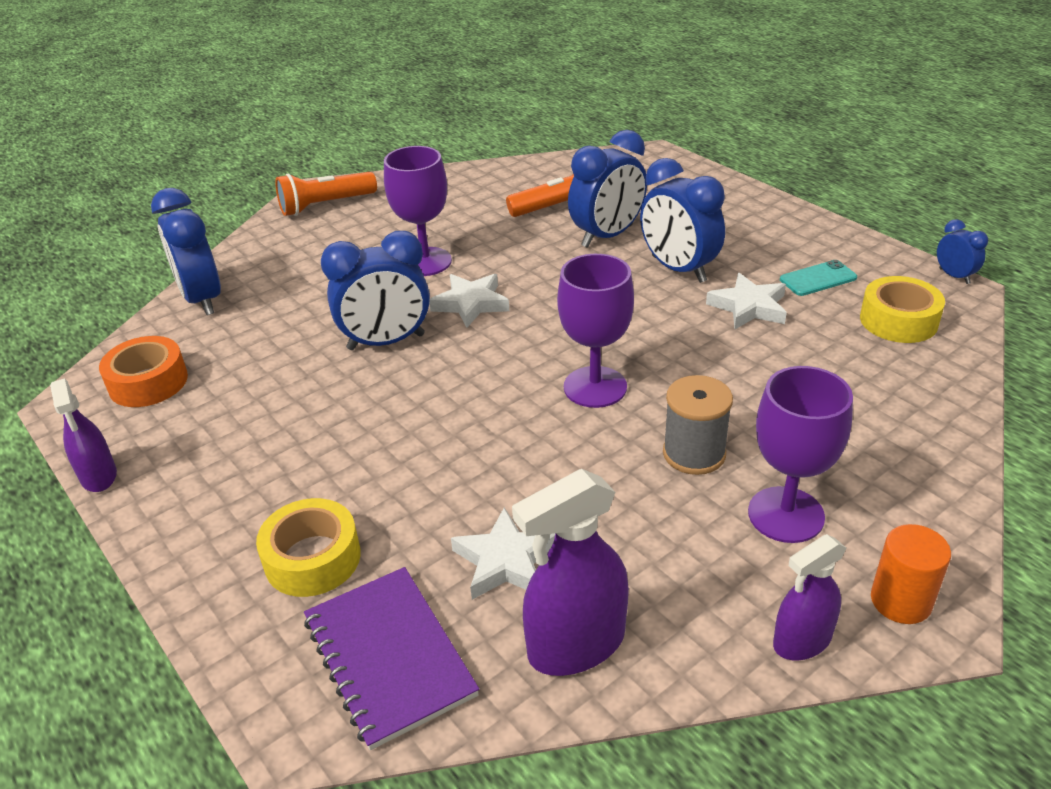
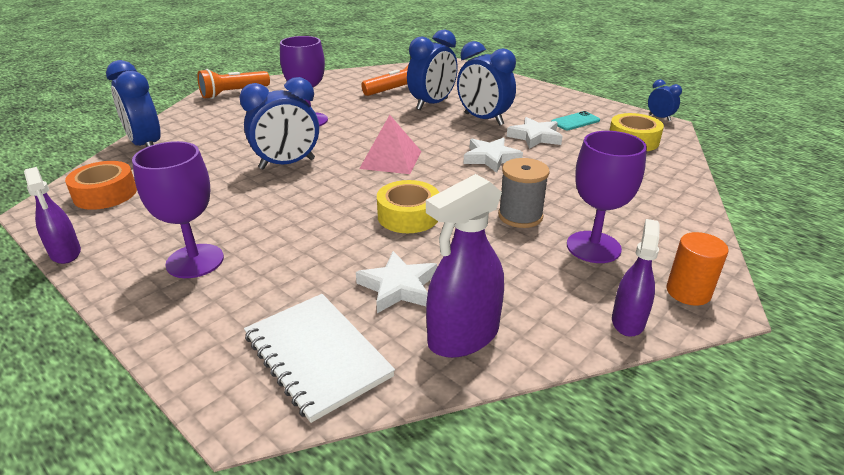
camera: 10 degrees left, 5 degrees down
(312, 558) = (246, 295): yellow tape -> yellow tape (408, 216)
(389, 657) = (317, 356): purple notebook -> white notebook
(471, 304) = (345, 141): white star -> white star (491, 158)
(530, 341) = (391, 159): none -> pink pyramid
(595, 387) = (442, 183): purple goblet -> purple goblet (195, 261)
(802, 641) = (628, 321): purple spray bottle -> purple spray bottle turned 150 degrees clockwise

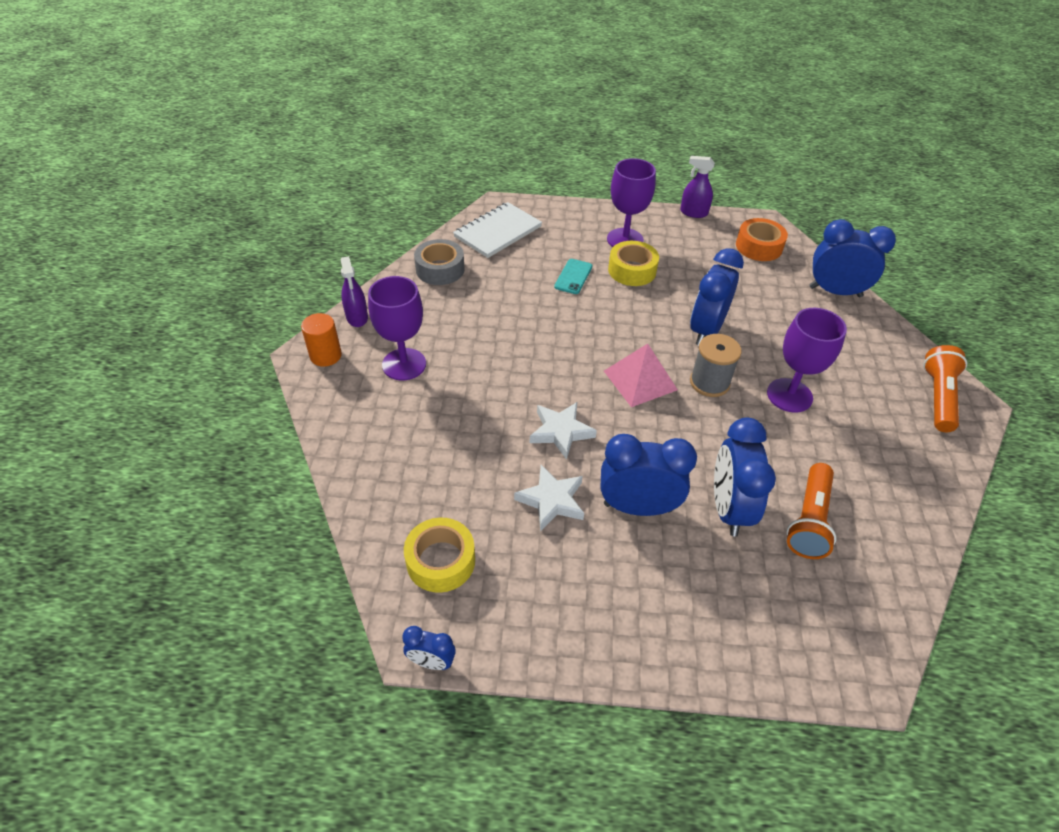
camera: 140 degrees right, 15 degrees up
(317, 356) = (498, 232): white notebook -> white notebook turned 60 degrees counterclockwise
(398, 287) = (499, 277): white star -> none
(408, 216) = (552, 328): yellow tape -> yellow tape (632, 270)
(463, 336) = (440, 269): purple spray bottle -> grey tape
(520, 216) = (475, 368): grey spool -> grey spool (709, 382)
(575, 121) = (534, 572): turquoise phone -> turquoise phone (573, 277)

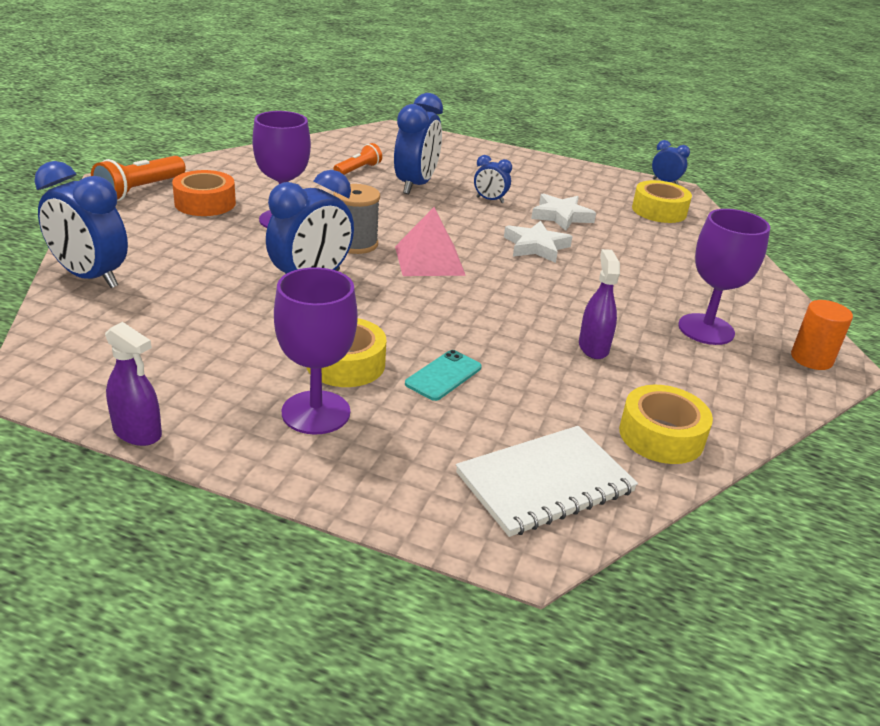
camera: 165 degrees left, 15 degrees down
(357, 317) = (784, 394): purple spray bottle -> purple spray bottle (593, 347)
(440, 269) = (661, 436): grey tape -> yellow tape
(637, 507) = (490, 200): blue clock -> blue clock, size x0.50
(759, 246) = (106, 350): orange tape -> orange tape (205, 203)
(809, 520) = (358, 170): orange flashlight -> orange flashlight, size x0.63

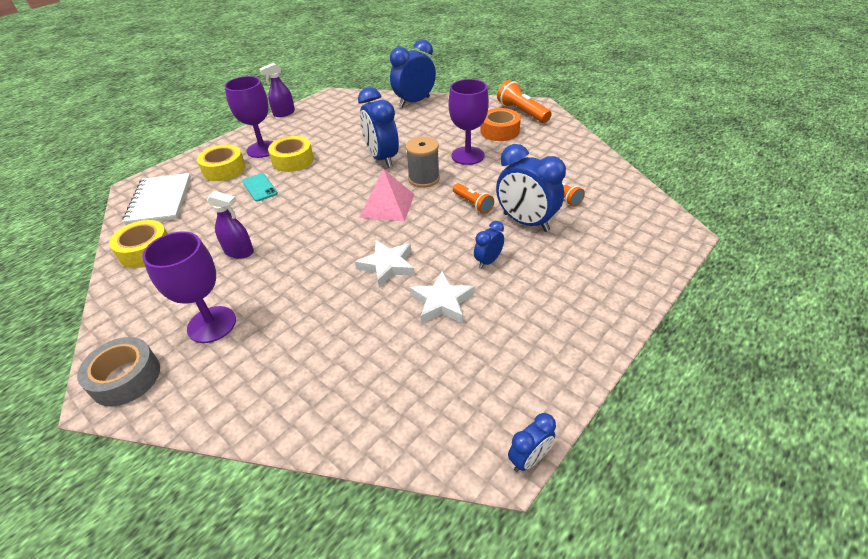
camera: 115 degrees right, 10 degrees up
(397, 211) = (473, 204): none -> orange flashlight
(659, 211) = (436, 401): yellow tape -> yellow tape (224, 169)
(811, 359) = (126, 378): orange cylinder -> grey tape

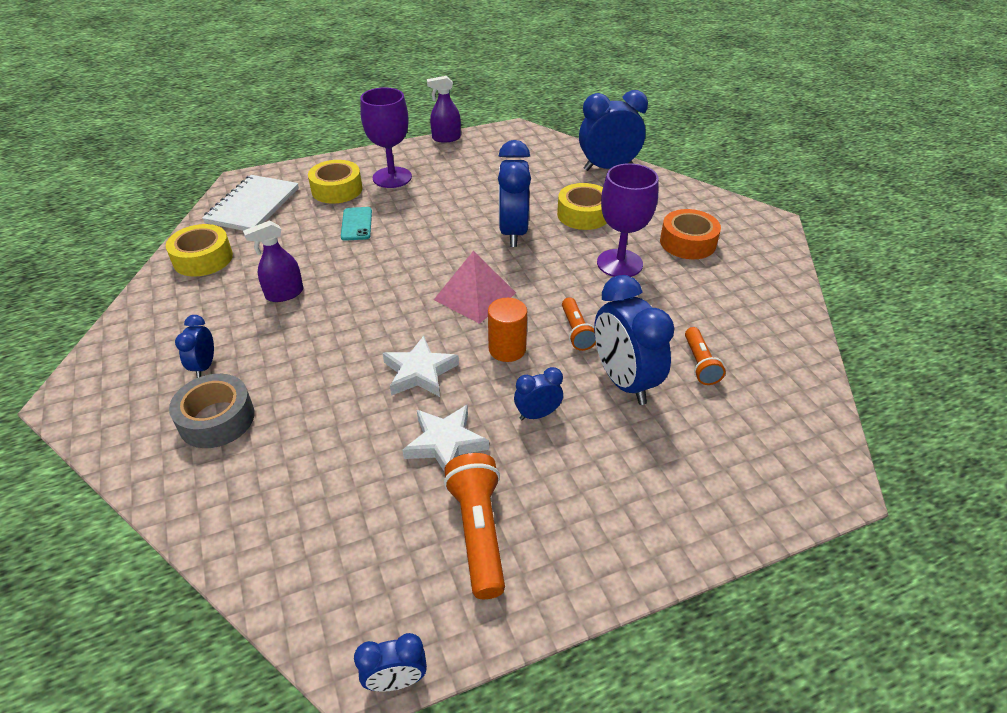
camera: 25 degrees right, 0 degrees up
(126, 378) = (97, 390): grey tape -> grey tape (217, 419)
(212, 324) = (204, 366): purple goblet -> blue clock
(239, 252) = (284, 294): purple spray bottle -> purple spray bottle turned 105 degrees clockwise
(293, 160) = (413, 202): yellow tape -> yellow tape (583, 214)
(424, 179) = (542, 276): grey spool -> none
(436, 230) = (507, 349): none -> orange cylinder
(522, 112) = (739, 225): orange flashlight -> orange flashlight (478, 532)

